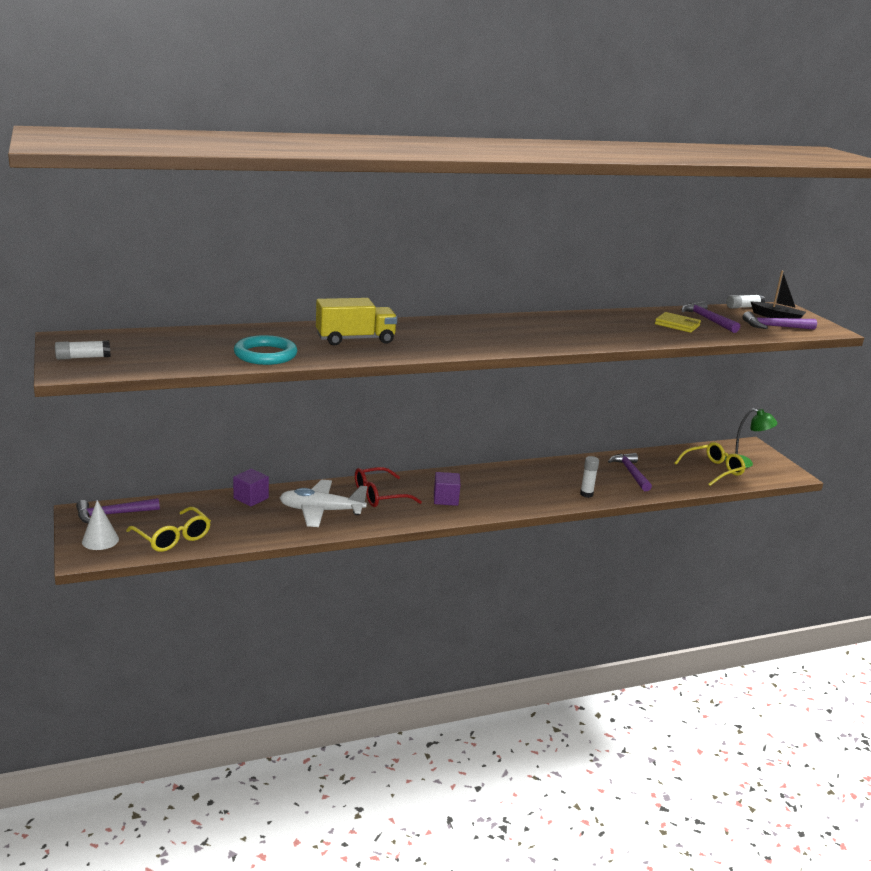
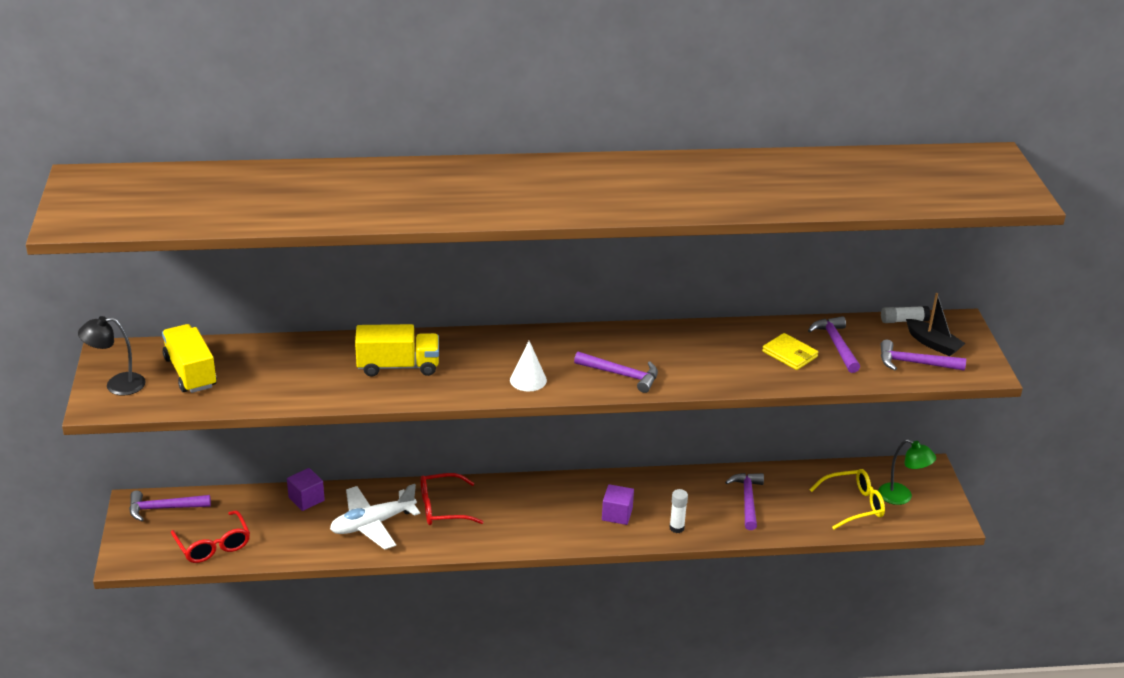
camera: 15 degrees right, 10 degrees up
(83, 357) = (117, 385): white glue stick -> black lamp
(100, 540) = (144, 541): white cone -> white cone (528, 380)
(156, 348) = (190, 372): none -> yellow truck
(173, 538) = (213, 545): yellow glasses -> red glasses
(265, 355) = (294, 389): turquoise ring -> none
(321, 511) = (372, 524): white plane -> white plane turned 45 degrees counterclockwise
(445, 499) = (512, 520): purple cube -> purple cube (617, 514)
(554, 339) = (621, 375): none -> purple hammer

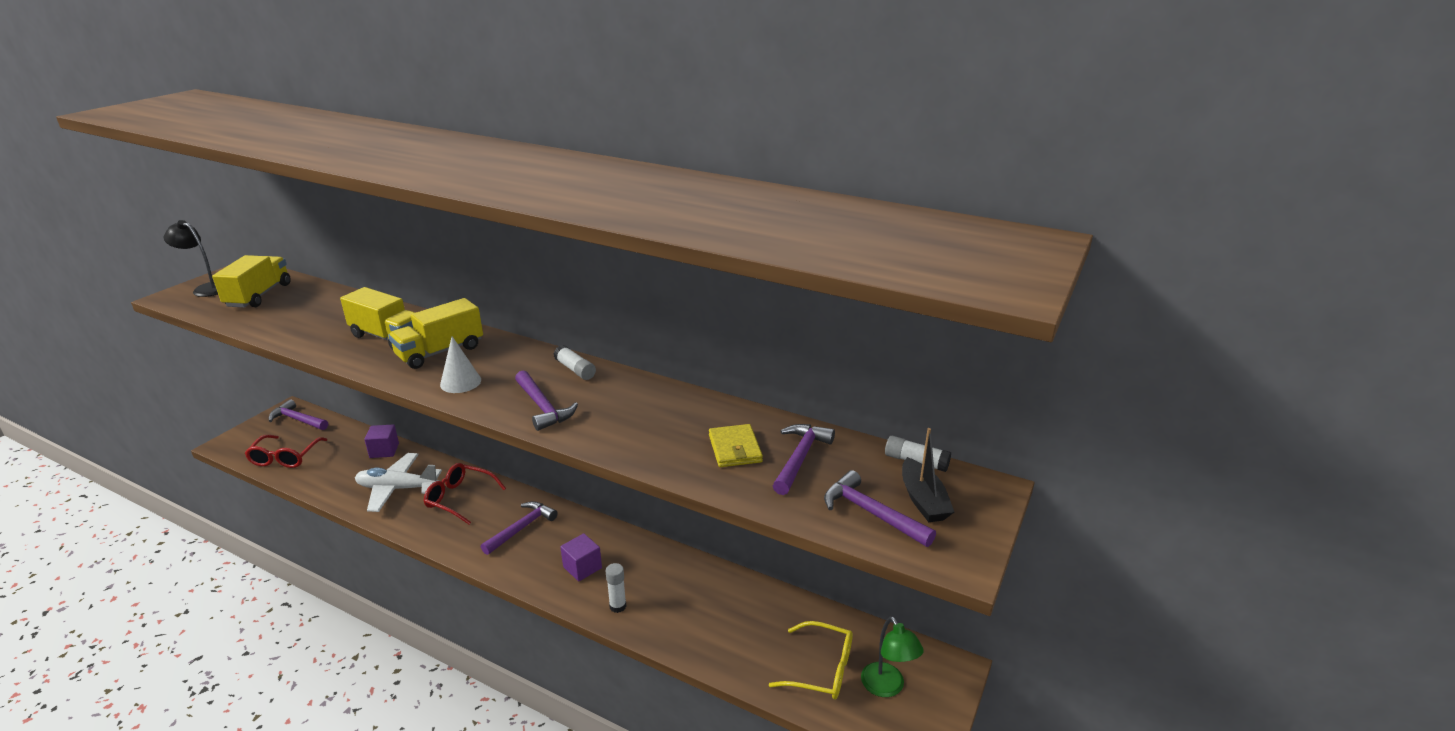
camera: 35 degrees right, 5 degrees down
(467, 362) = (440, 352): none -> yellow truck
(599, 338) = (575, 370): none -> white glue stick
(747, 500) = (716, 610): purple hammer -> purple hammer (522, 528)

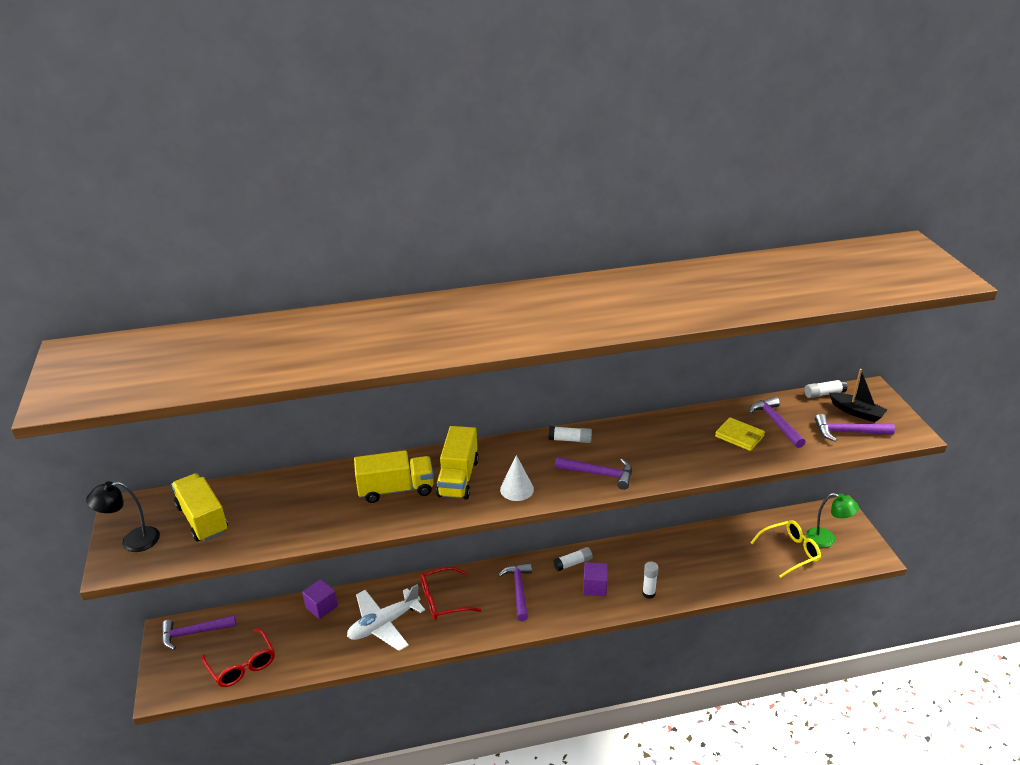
camera: 40 degrees left, 5 degrees up
(596, 536) = (573, 563): none -> white glue stick

